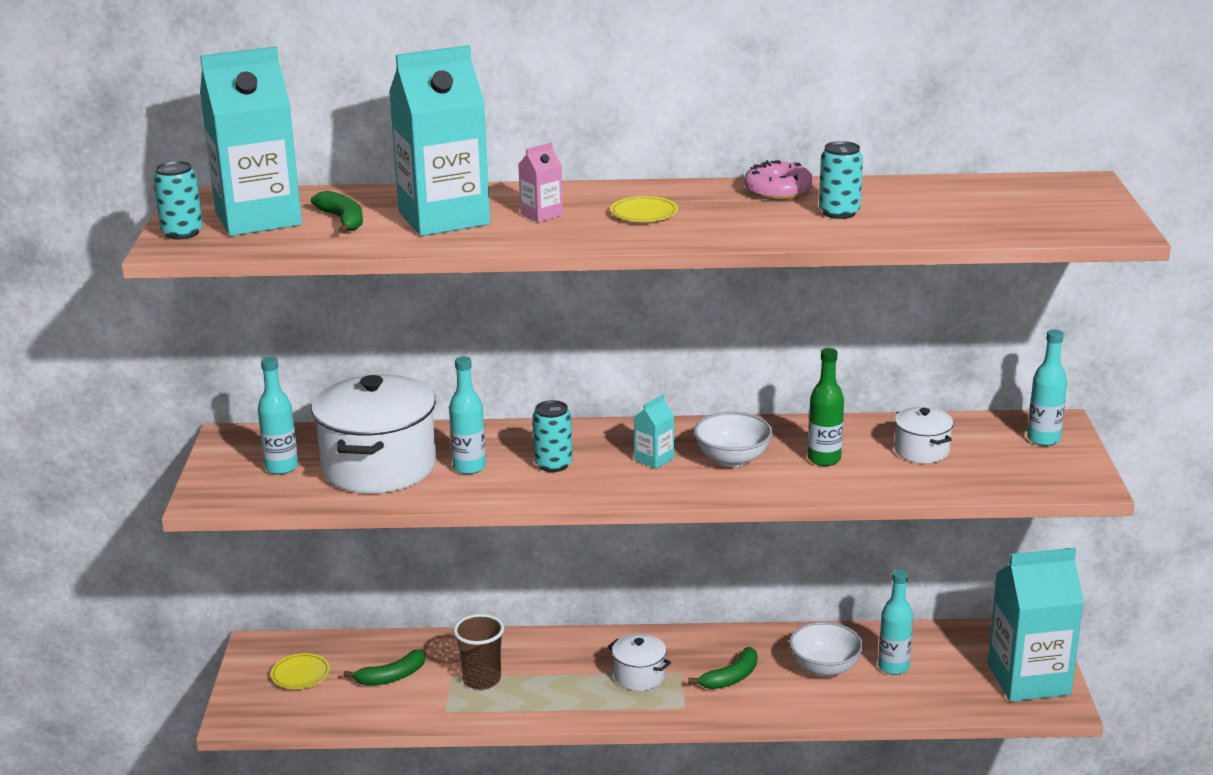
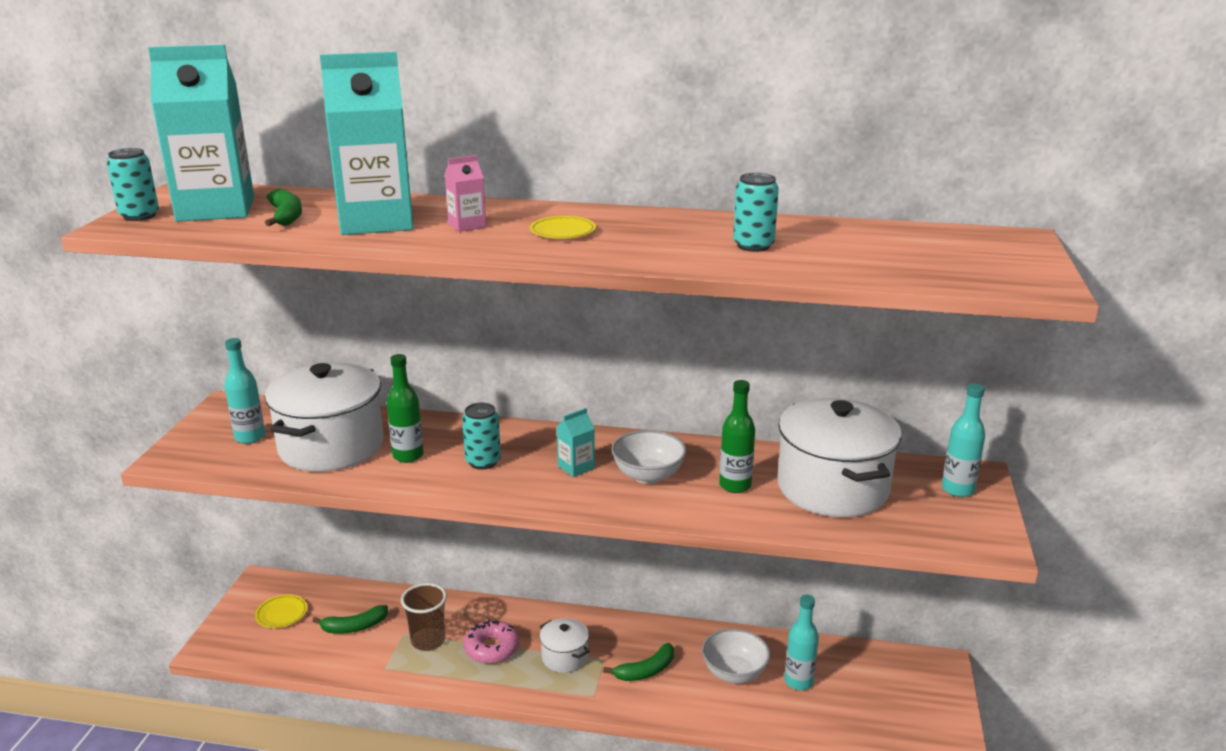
camera: 10 degrees right, 0 degrees up
(469, 467) = (408, 456): turquoise bottle -> green bottle
(778, 191) = (704, 222): pink donut -> pink donut (492, 648)
(921, 451) = (832, 488): white pot -> white pot, size x2.09
(1028, 679) = (926, 714): turquoise carton -> none

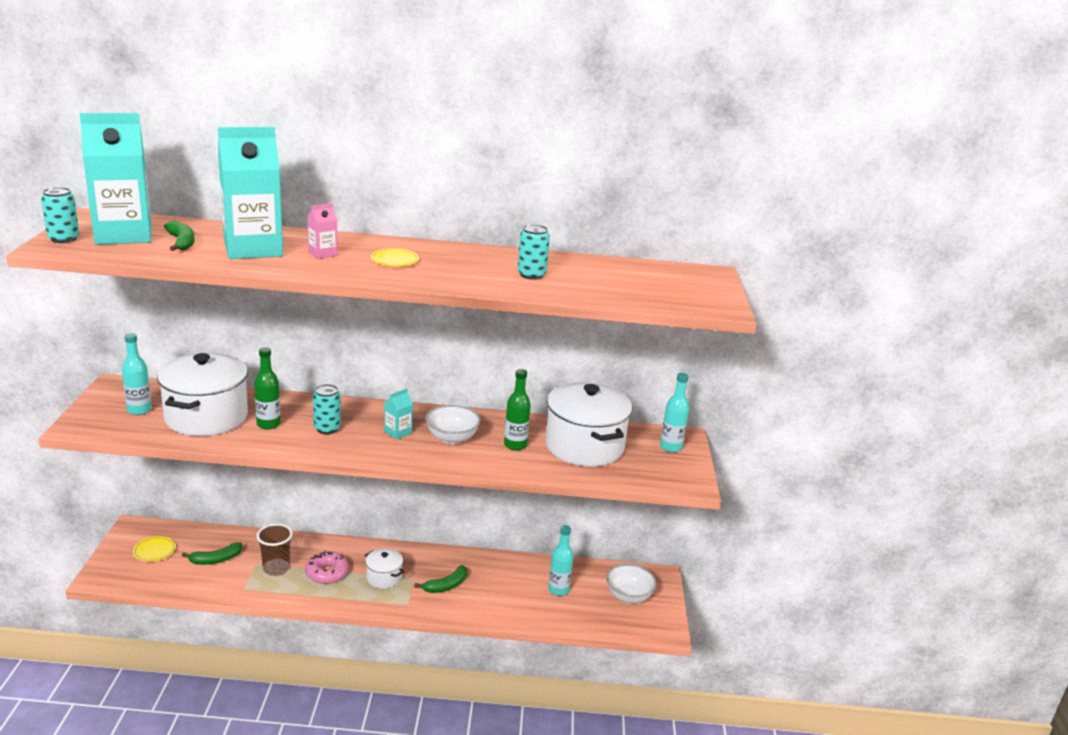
camera: 10 degrees left, 0 degrees up
(734, 673) = (511, 585): white bowl -> white bowl (628, 596)

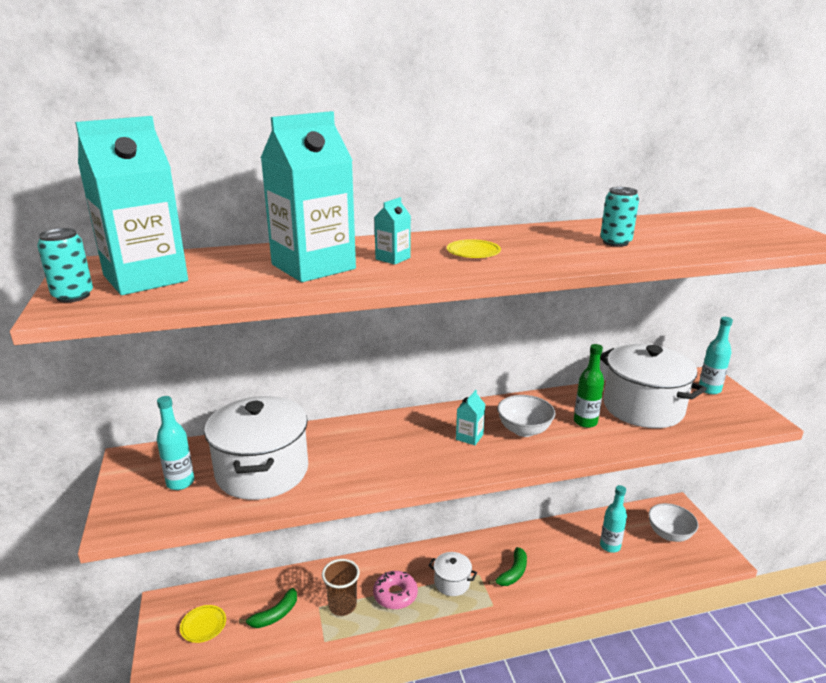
camera: 15 degrees left, 0 degrees up
(182, 242) = (225, 274): green banana -> none
(268, 424) = (335, 462): green bottle -> none
(323, 253) = (393, 258): pink carton -> turquoise carton
(327, 428) = (398, 451): turquoise can -> none

